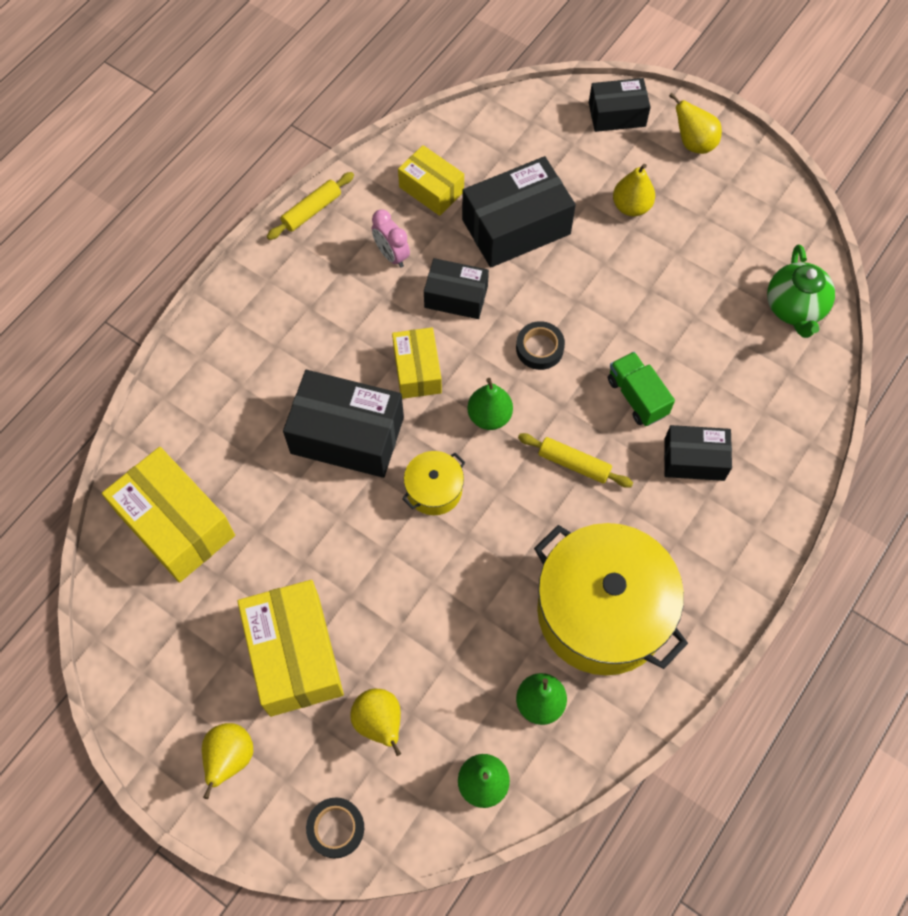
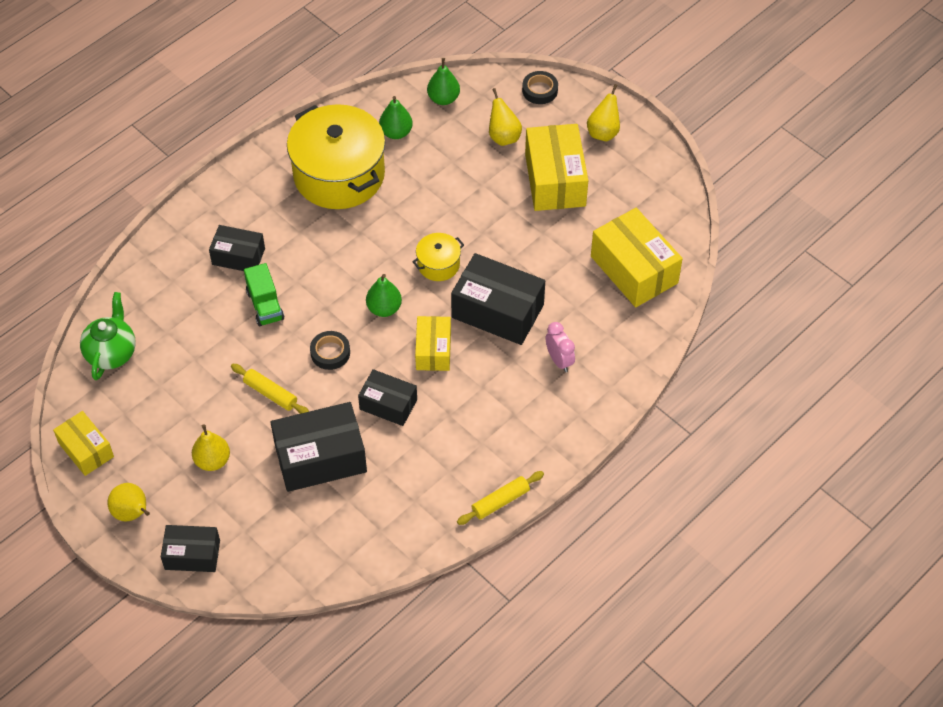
camera: 170 degrees left, 10 degrees down
(391, 255) = (436, 449): pink clock -> pink clock (559, 360)
(431, 189) = (387, 505): yellow box -> yellow box (86, 450)
(574, 464) = (329, 266): yellow rolling pin -> yellow rolling pin (270, 393)

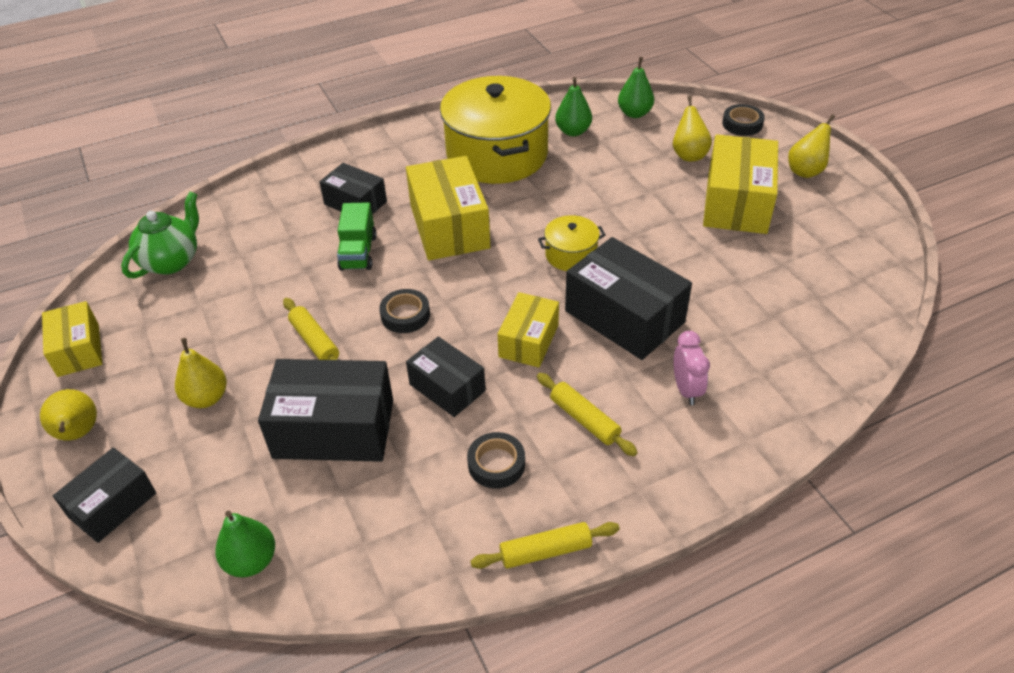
camera: 20 degrees right, 10 degrees down
(192, 555) = (112, 505): black box -> black box turned 75 degrees counterclockwise
(384, 308) = (489, 284): green pear -> green pear (251, 561)
(446, 452) = (496, 464): none -> black tape
(495, 403) = (584, 419): none -> yellow rolling pin
(634, 269) = (813, 310): yellow box -> yellow box (449, 226)

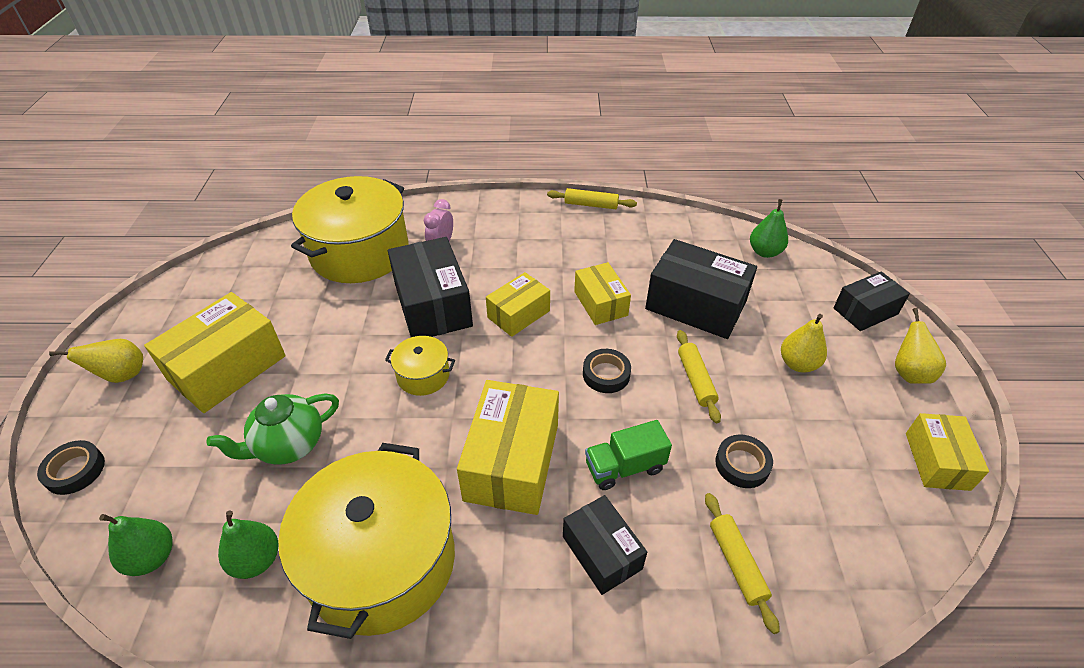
camera: 155 degrees left, 0 degrees up
(172, 261) = (850, 551): green teapot -> green teapot (289, 445)
(358, 253) = (624, 467): green truck -> green truck turned 135 degrees counterclockwise
(447, 388) = (600, 303): black box -> yellow box
(496, 464) = (593, 249): black tape -> black tape (742, 464)
(584, 419) = (520, 252): yellow rolling pin -> yellow rolling pin (736, 563)
(689, 155) = (187, 449): yellow pear -> none
(767, 344) = (360, 252): none -> yellow pot

